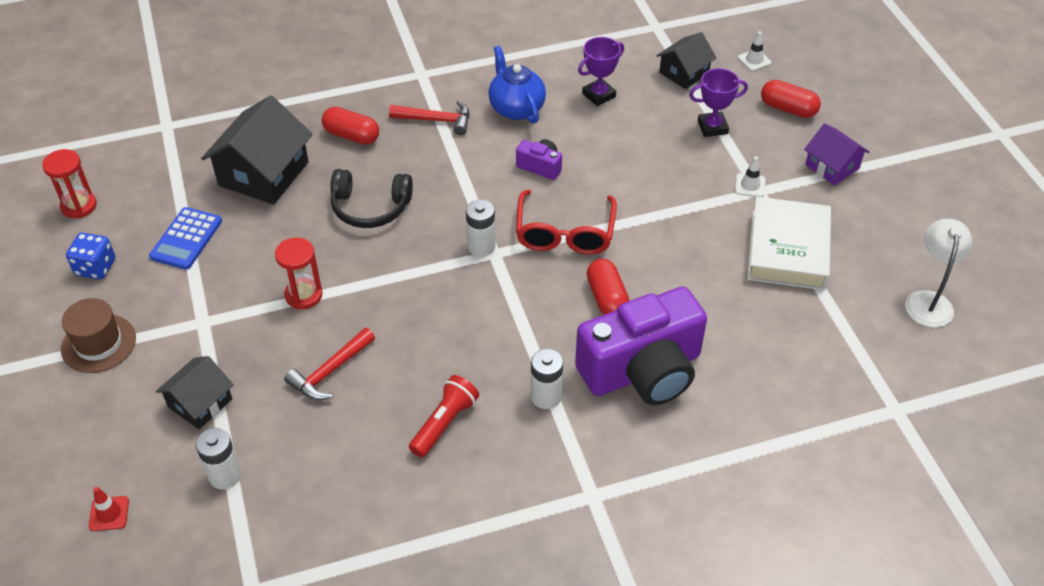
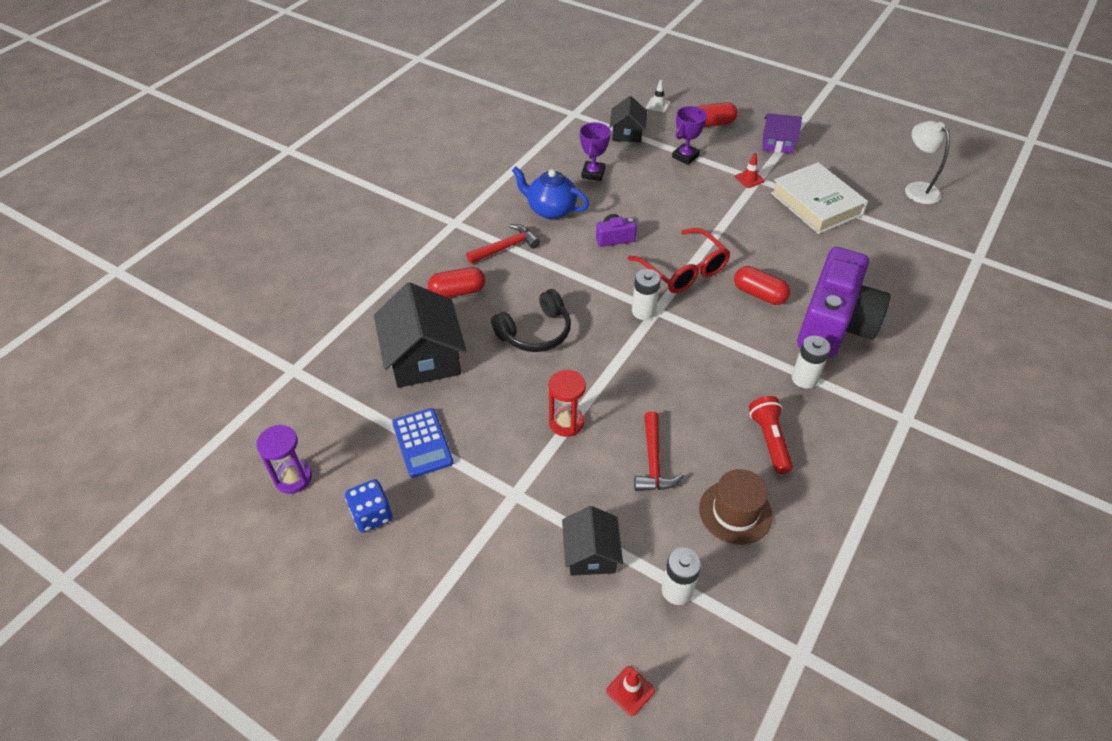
camera: 40 degrees left, 0 degrees up
(79, 206) = (293, 478): red hourglass -> purple hourglass
(98, 343) = (452, 571): brown hat -> brown hat (735, 512)
(750, 185) = (749, 179): white traffic cone -> red traffic cone

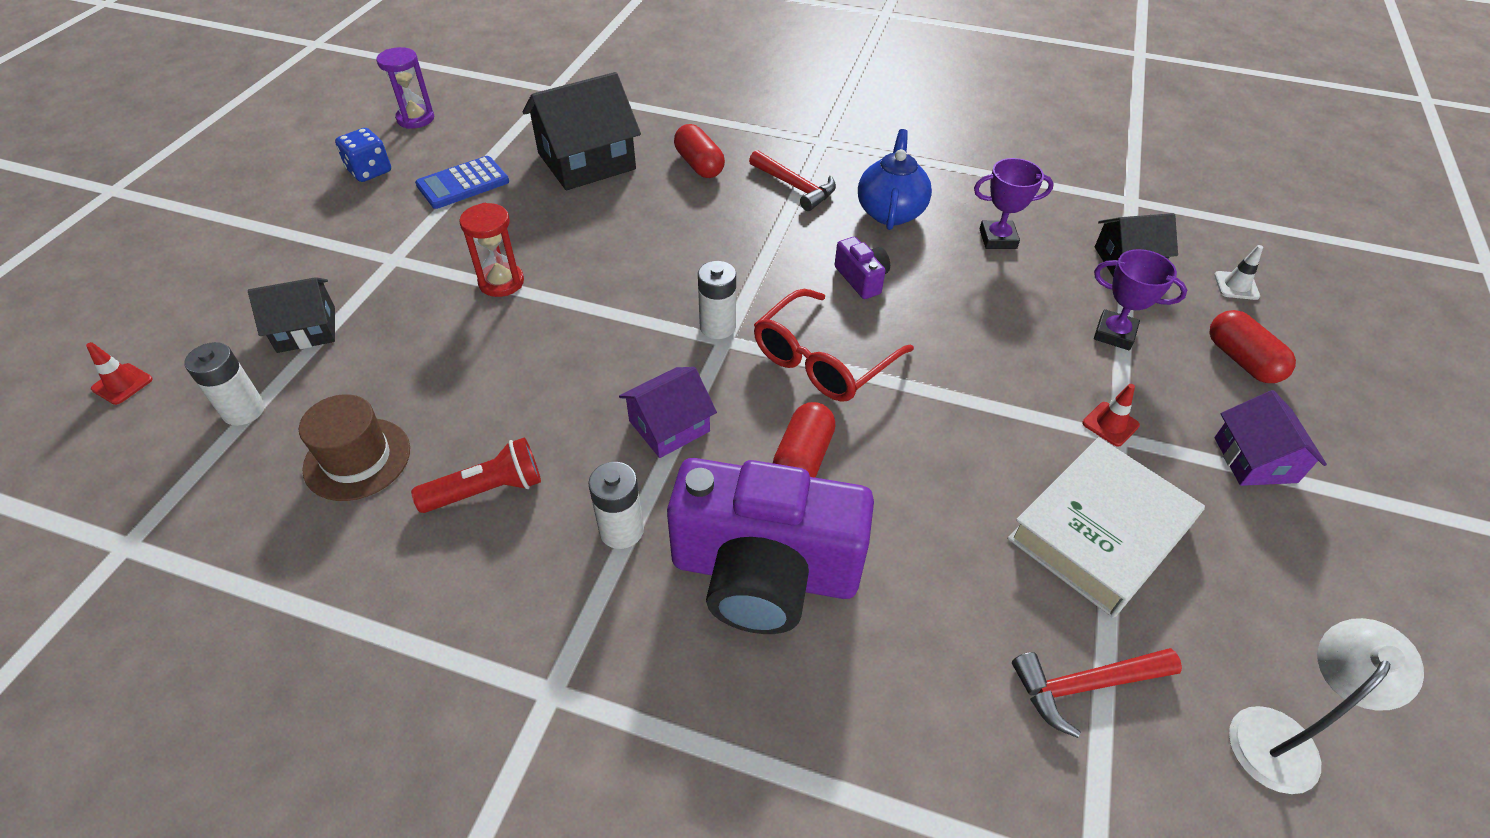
camera: 75 degrees right, 0 degrees up
(535, 332) = (648, 235): black headphones -> none
(653, 461) = (443, 367): red hammer -> red hammer (1085, 685)
(727, 347) = (669, 426): none -> purple house

